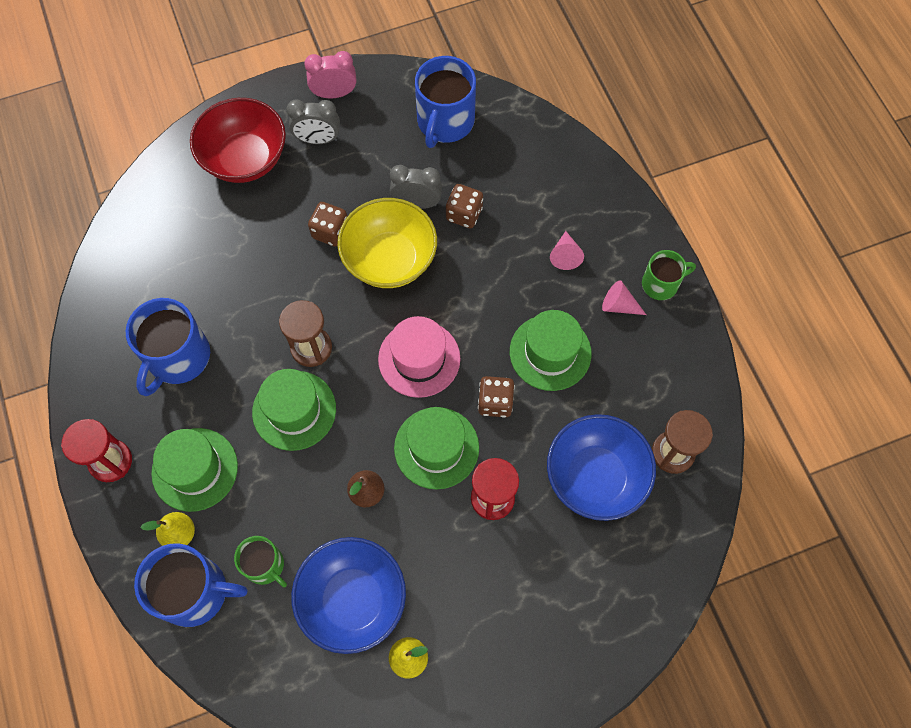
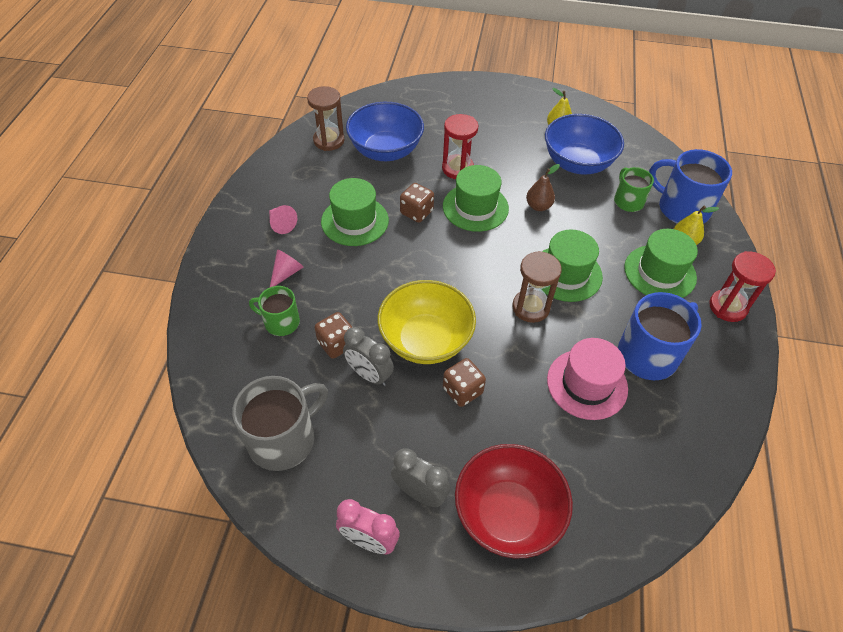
camera: 150 degrees left, 15 degrees down
(419, 359) = (451, 261): pink hat -> pink hat (587, 384)
(445, 122) = (284, 439): blue mug -> grey mug
(661, 284) = (239, 222): green mug -> green mug (281, 322)

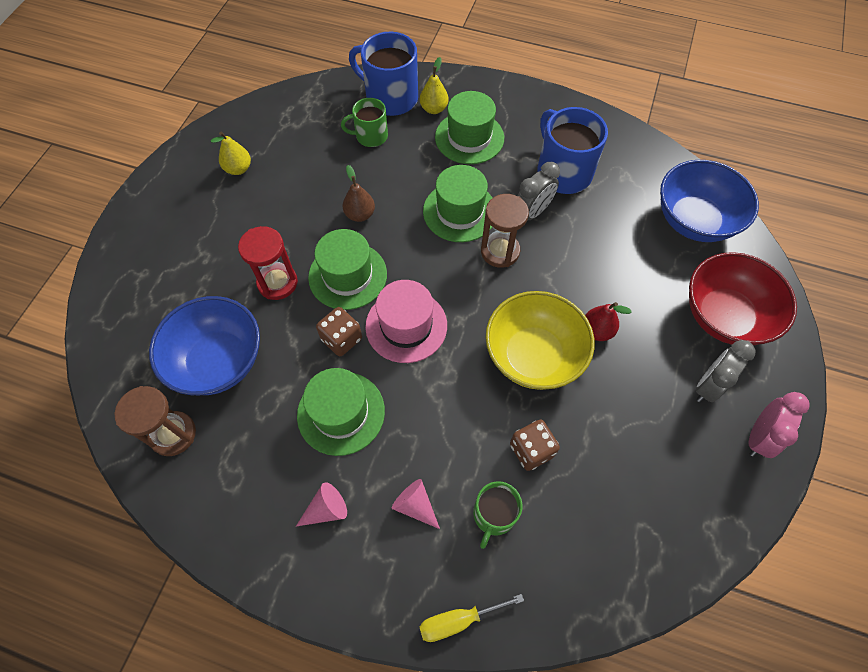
camera: 80 degrees left, 10 degrees up
(204, 307) = (458, 620): none -> yellow screwdriver
(284, 439) = (653, 516): grey mug -> none
(369, 375) = (574, 418): grey clock -> grey clock (532, 213)
(462, 391) = (597, 331): brown dice -> red pear
(577, 163) = (302, 164): blue bowl -> blue bowl (694, 220)
(587, 384) = (592, 226): pink hat -> pink hat (406, 326)
(682, 208) = (390, 97): blue mug -> blue mug turned 75 degrees clockwise
(727, 307) = (516, 102): red hourglass -> none

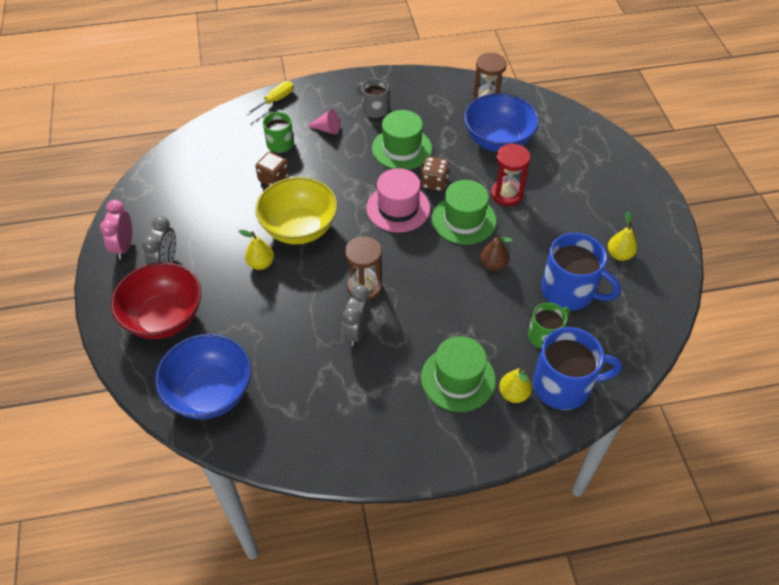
camera: 150 degrees right, 10 degrees down
(326, 509) = (374, 109): pink cone -> grey mug
(460, 211) = (417, 304): green hat -> none
(563, 172) = (351, 385): blue mug -> blue mug (569, 291)
(597, 331) = (261, 263): red pear -> yellow pear

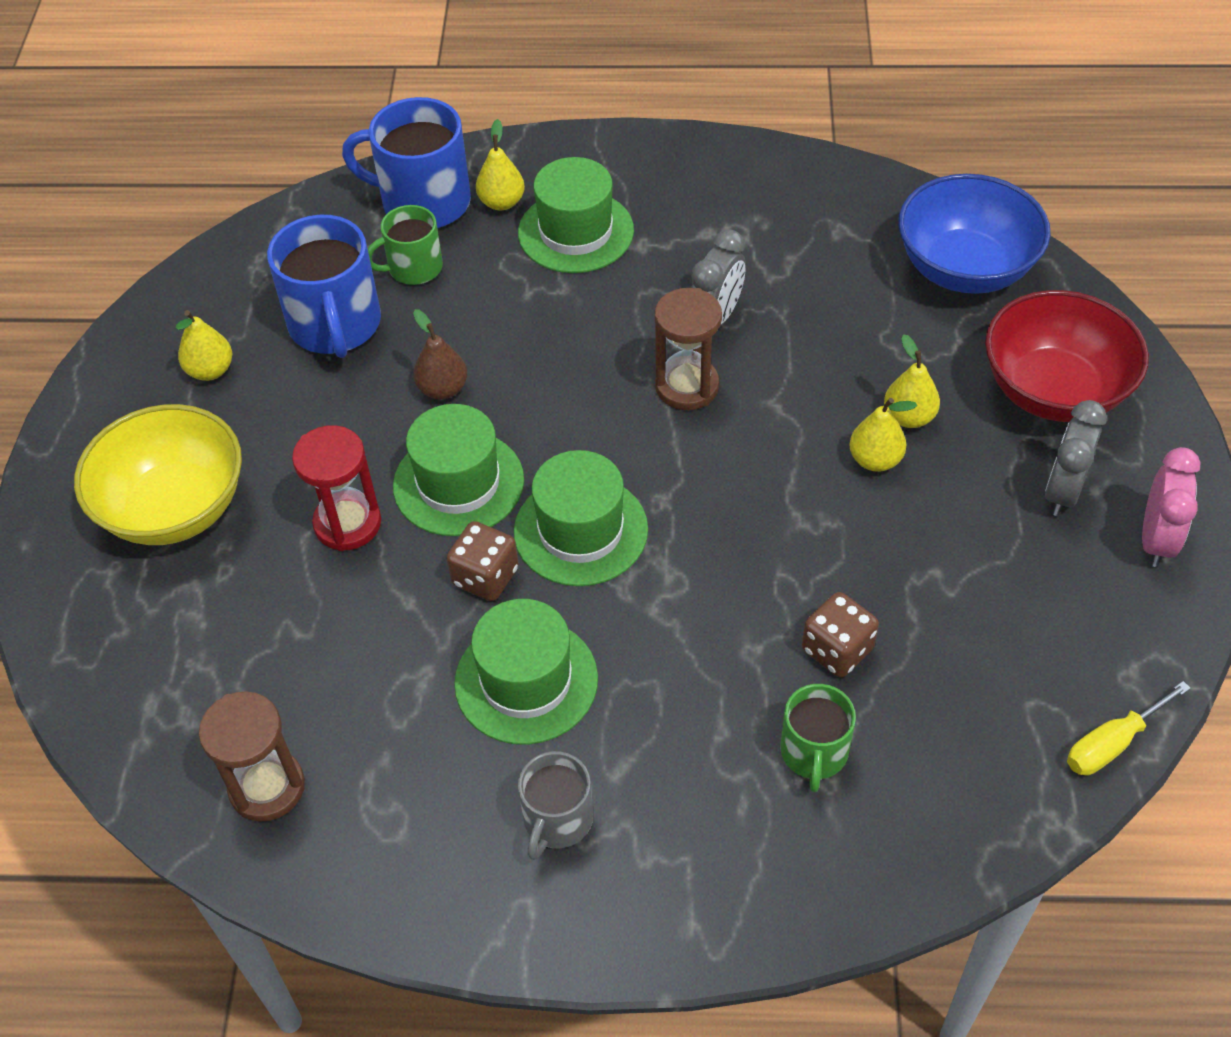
camera: 165 degrees left, 0 degrees up
(244, 289) = (908, 417): none -> yellow pear
(276, 100) = (814, 906): yellow screwdriver -> yellow screwdriver (1112, 743)
(299, 228) = (792, 520): yellow bowl -> yellow bowl (175, 508)
(327, 129) = (691, 774): pink cone -> none
(374, 109) = (557, 820): grey mug -> grey mug turned 60 degrees clockwise
(398, 208) = (581, 530): pink hat -> green hat
(498, 140) = (297, 662): blue bowl -> none
(569, 291) = (335, 325): blue mug -> blue mug turned 150 degrees counterclockwise

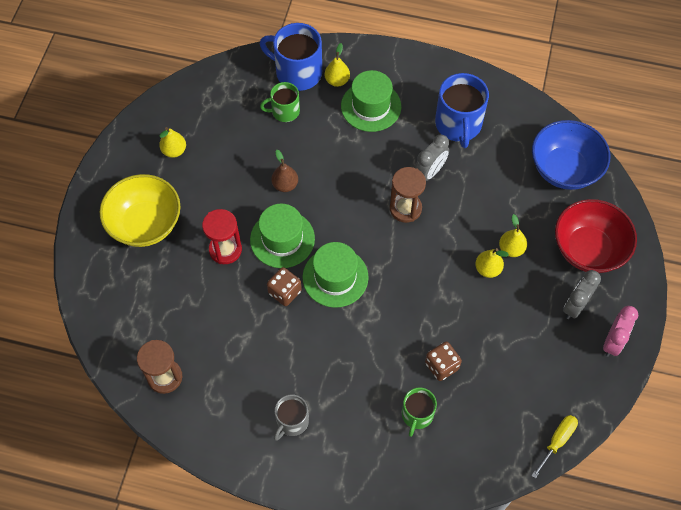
camera: 10 degrees right, 10 degrees up
(335, 325) = (239, 137): blue mug -> blue mug (458, 124)
(526, 681) = (292, 350): green hat -> none
(1112, 743) = (557, 441): yellow screwdriver -> yellow screwdriver turned 150 degrees clockwise

